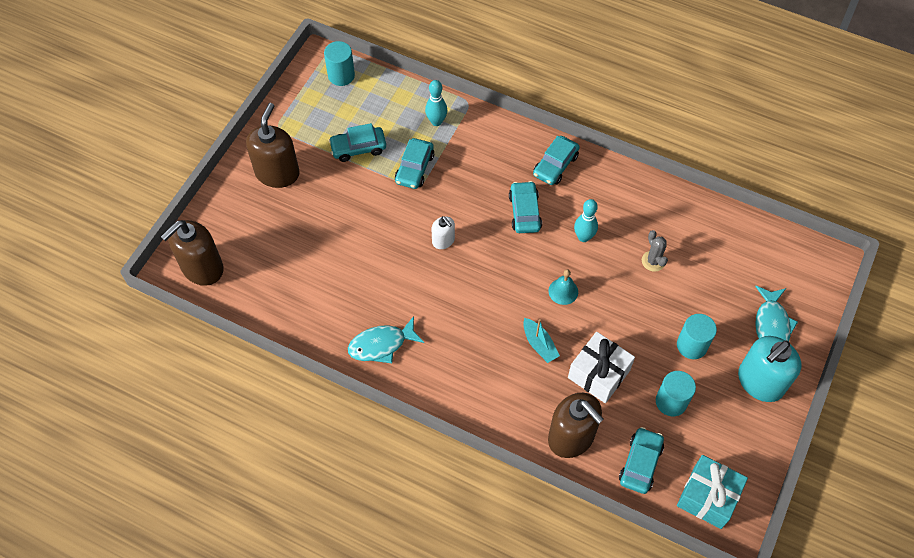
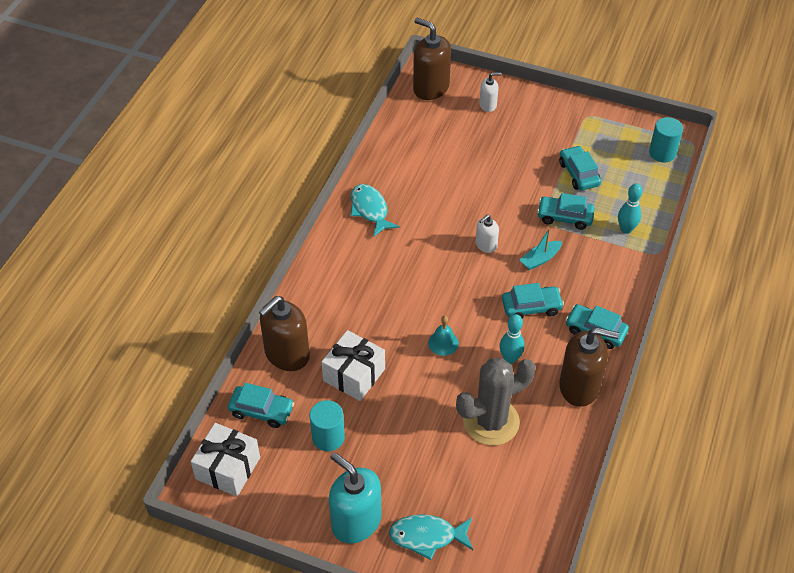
camera: 85 degrees right, 10 degrees down
(242, 215) = (488, 105): none -> white soap dispenser
(277, 173) = (537, 122): brown soap dispenser -> brown soap dispenser (579, 387)
(539, 344) = (382, 325): turquoise boat -> turquoise boat (540, 259)
(653, 261) = (491, 422): grey cactus -> grey cactus, size x2.16
(692, 345) = (393, 457): turquoise cylinder -> none
(707, 497) = (228, 468): turquoise gift -> white gift

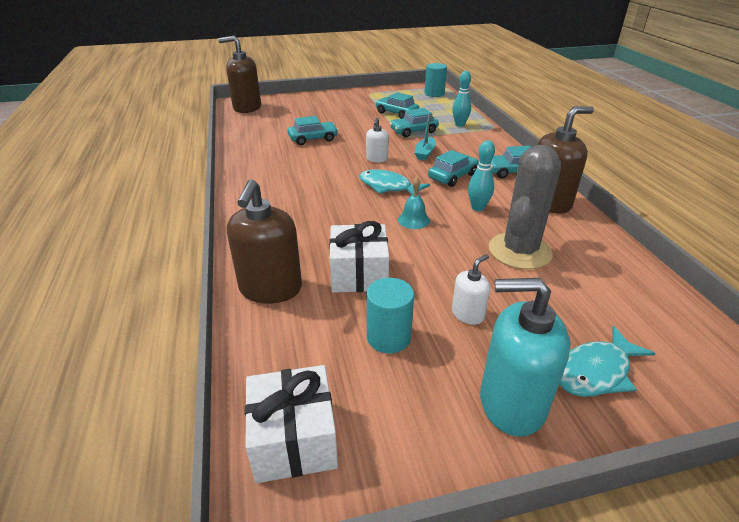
camera: 35 degrees left, 15 degrees down
(261, 411) = (286, 351): turquoise car -> turquoise car (313, 139)
(370, 210) = (260, 171): turquoise fish -> turquoise fish (388, 187)
(488, 105) = (298, 104): white soap dispenser -> white soap dispenser (467, 314)

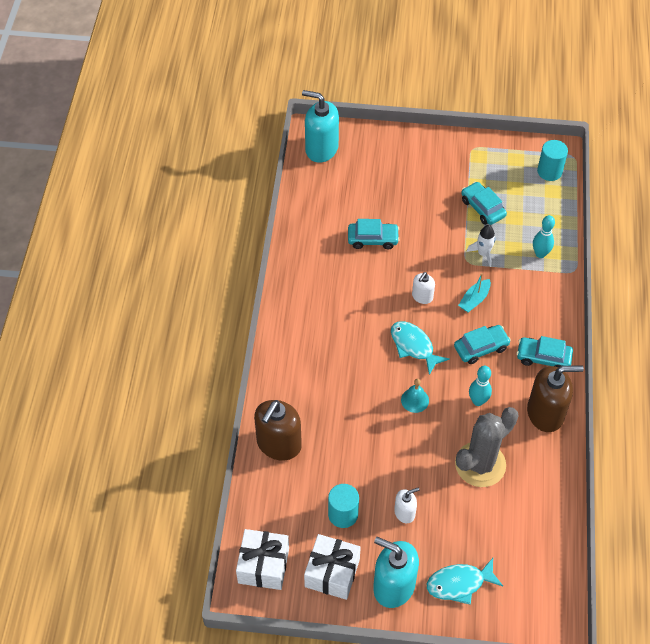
camera: 20 degrees right, 20 degrees up
(247, 108) = (321, 149): brown soap dispenser -> turquoise soap dispenser
(359, 274) = (346, 449): white gift -> white gift (332, 573)
(414, 131) = (483, 253): turquoise car -> white rocket

